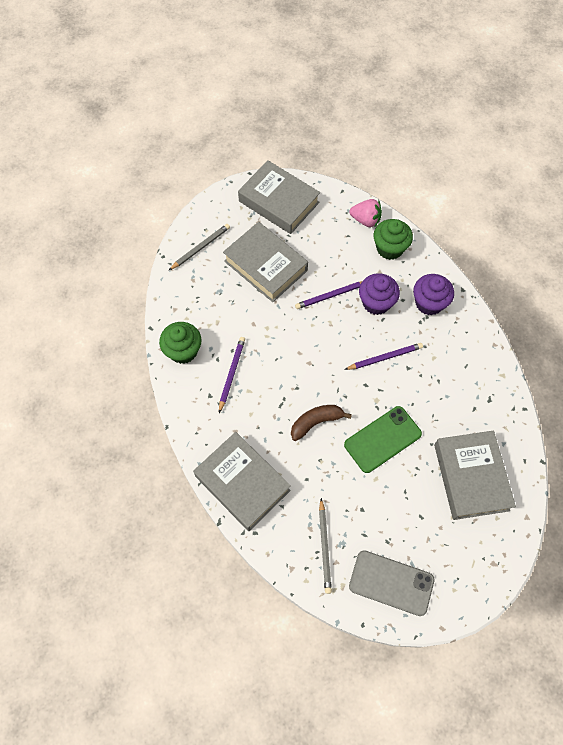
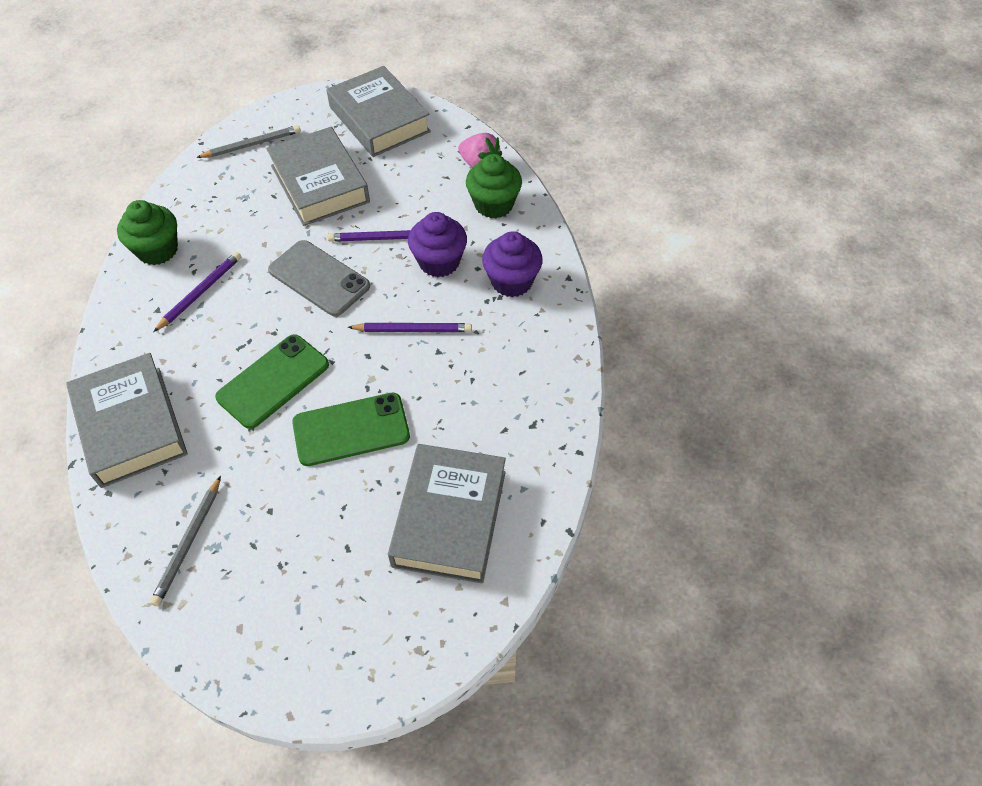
camera: 20 degrees right, 10 degrees down
(316, 422) = (273, 381): brown banana -> green phone
(391, 583) = (252, 623): grey phone -> grey phone (319, 278)

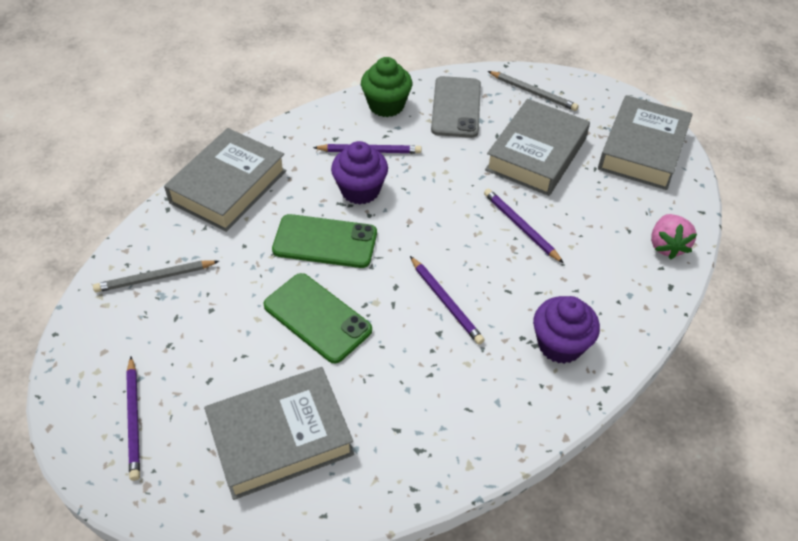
camera: 55 degrees right, 5 degrees down
(319, 278) = (443, 210): grey phone -> grey phone (456, 107)
(340, 632) = (134, 419): none -> purple pencil
(439, 262) = (532, 279): purple cupcake -> purple cupcake (360, 190)
(494, 204) = (633, 282): green cupcake -> none

